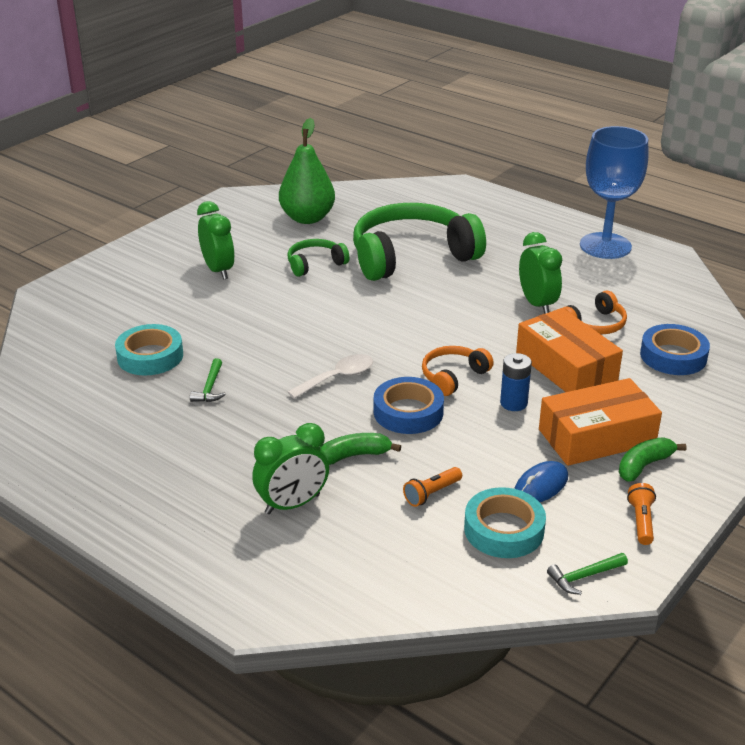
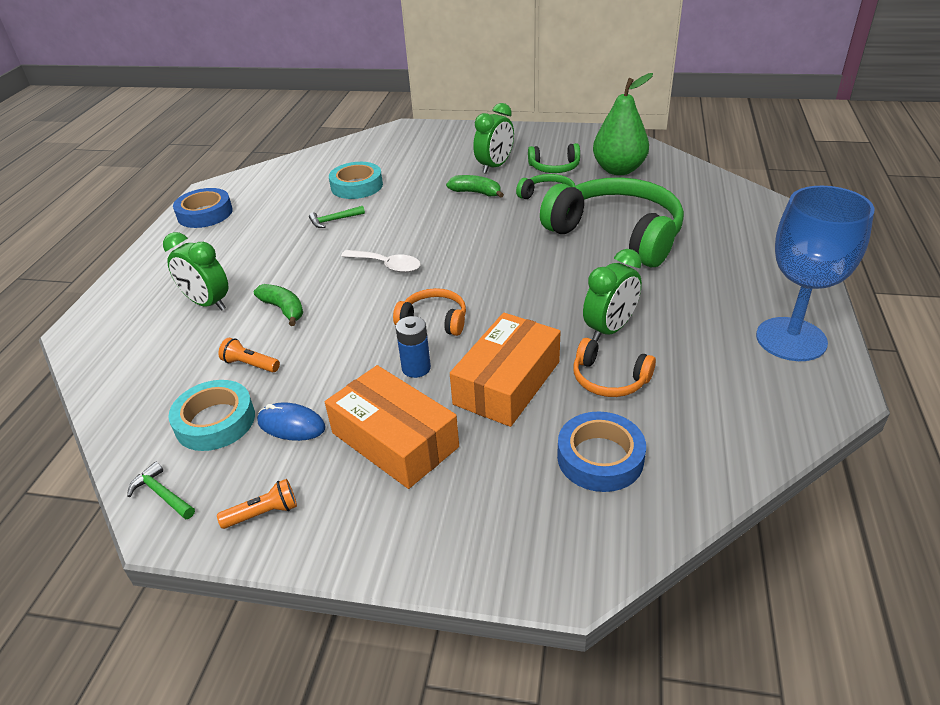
camera: 65 degrees right, 5 degrees up
(262, 243) = (554, 167): none -> green headphones
(408, 412) = (361, 315): blue tape -> blue tape (205, 213)
(644, 465) = (363, 490): green banana -> green banana (476, 193)

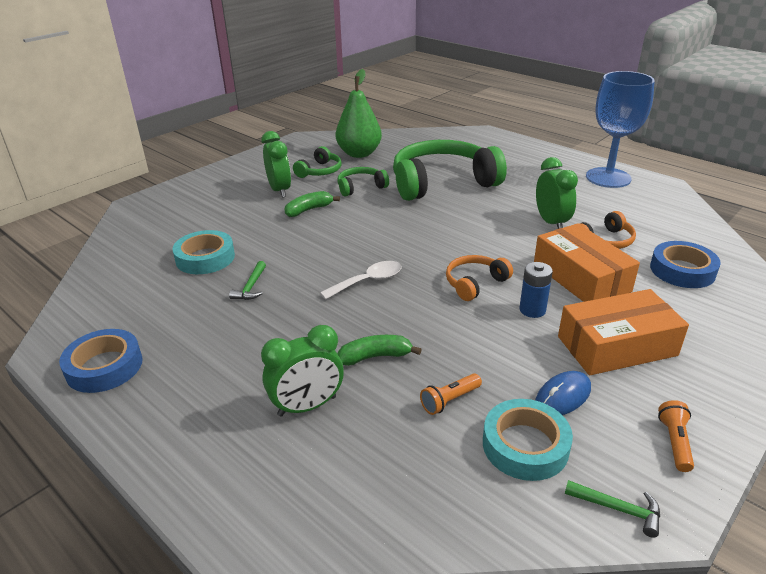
camera: 60 degrees left, 5 degrees down
(162, 494) = (618, 509): green hammer -> green hammer turned 135 degrees counterclockwise

